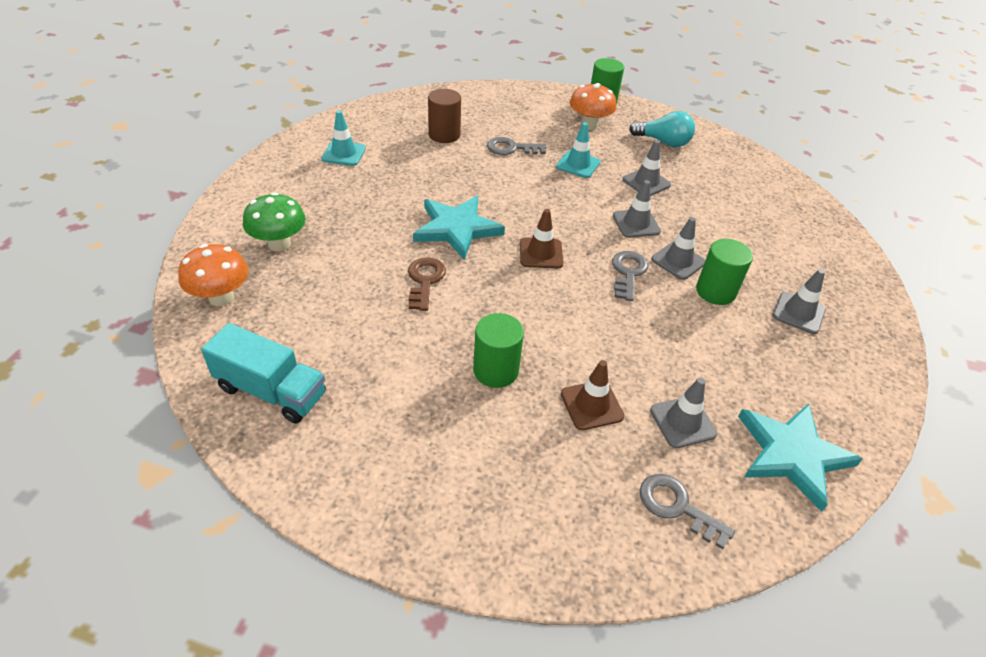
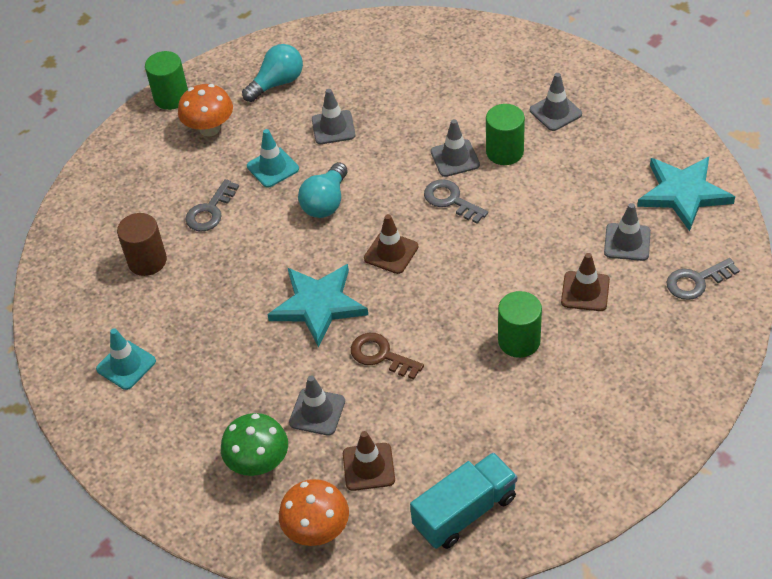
camera: 55 degrees left, 5 degrees up
(299, 309) = (368, 467): none -> brown traffic cone
(566, 201) = (326, 202): none -> turquoise light bulb
(636, 223) = (389, 164): grey traffic cone -> grey traffic cone (317, 412)

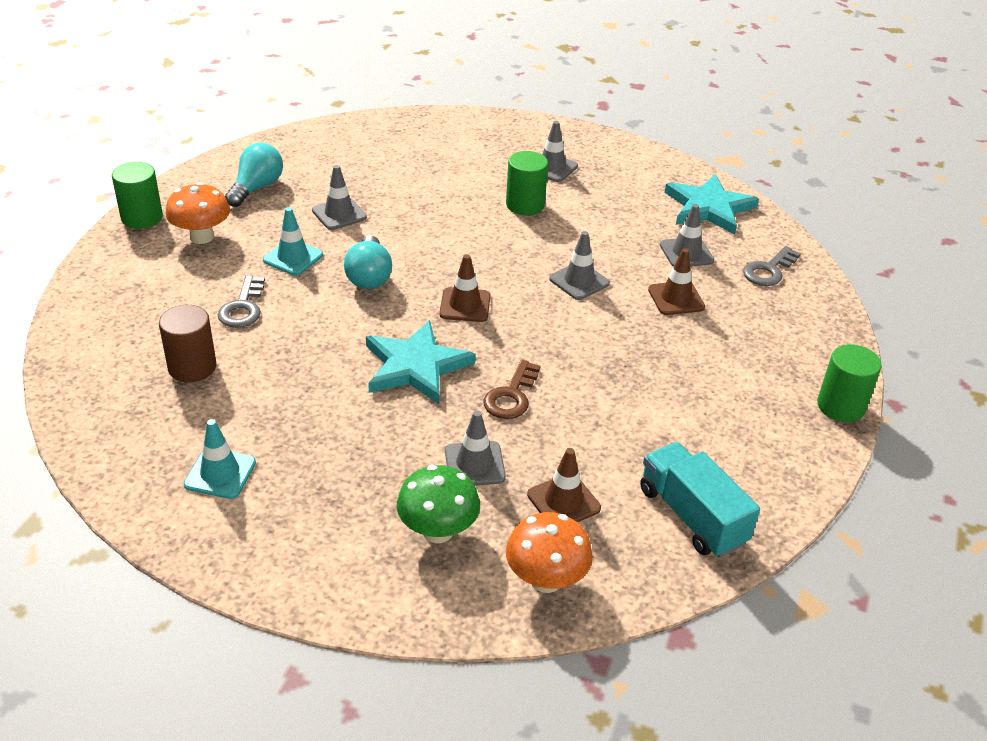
camera: 30 degrees left, 10 degrees down
(381, 355) = (511, 396): brown key -> brown key turned 75 degrees counterclockwise
(451, 200) = (498, 251): grey key -> none
(455, 158) = (480, 218): grey traffic cone -> grey traffic cone (579, 281)
(465, 512) = (691, 516): turquoise truck -> turquoise truck turned 60 degrees counterclockwise
(519, 341) = (642, 352): green cylinder -> green cylinder (840, 406)

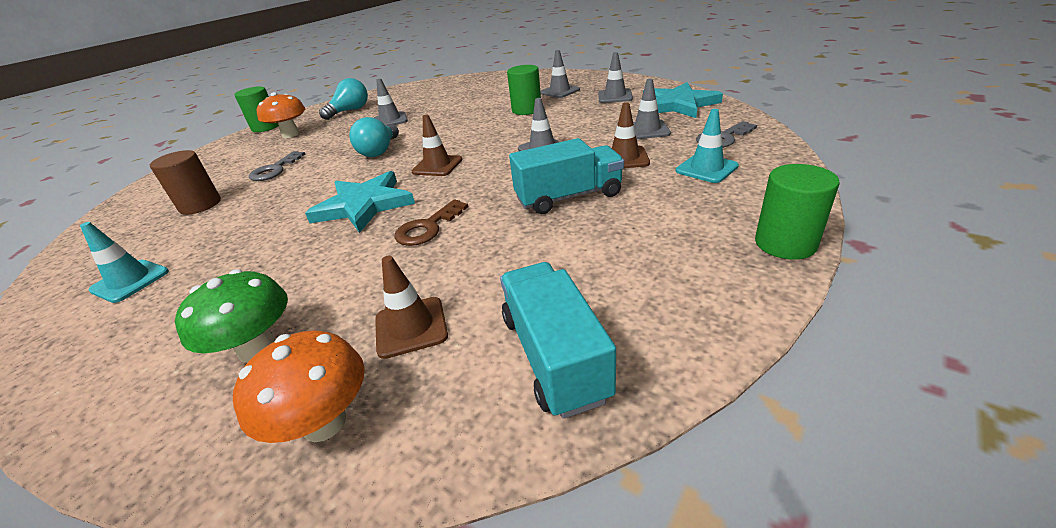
camera: 20 degrees right, 5 degrees down
(293, 257) = (337, 143): turquoise traffic cone -> turquoise traffic cone (706, 168)
(474, 464) = (349, 284): grey traffic cone -> grey traffic cone (615, 96)
(638, 354) = (568, 197): none -> turquoise truck

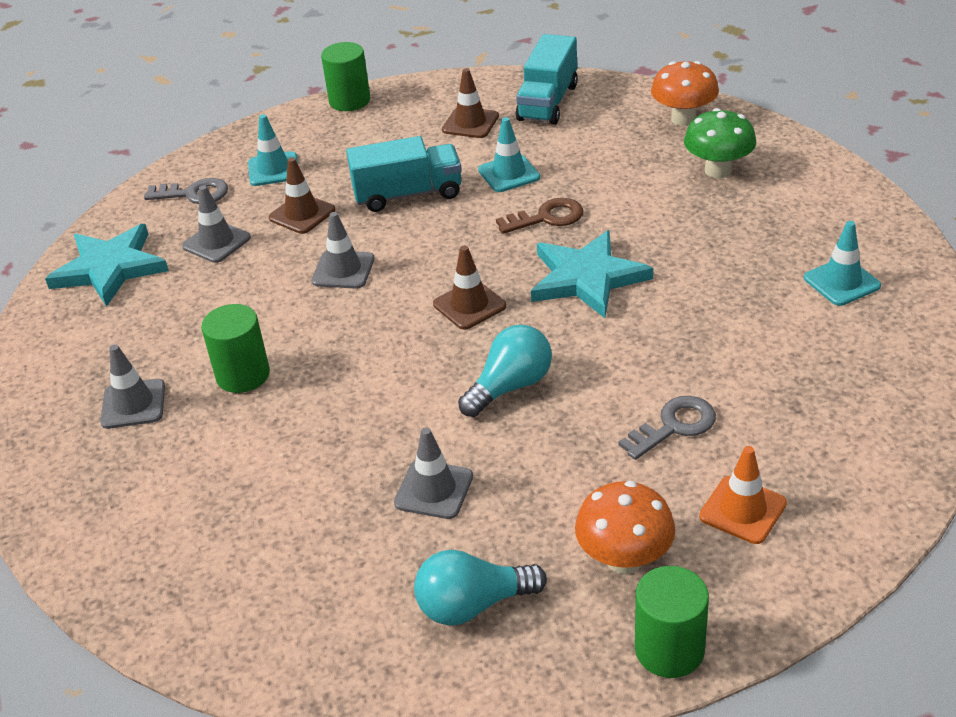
camera: 145 degrees left, 5 degrees up
(200, 205) = (786, 388): brown cylinder -> none
(233, 160) = (742, 510): none -> orange traffic cone
(411, 327) = (613, 145): brown traffic cone -> brown traffic cone (470, 123)
(501, 246) = (509, 174): none -> turquoise traffic cone
(568, 197) = (408, 194): turquoise truck -> turquoise truck turned 150 degrees clockwise
(615, 96) = (116, 334): grey traffic cone -> none

